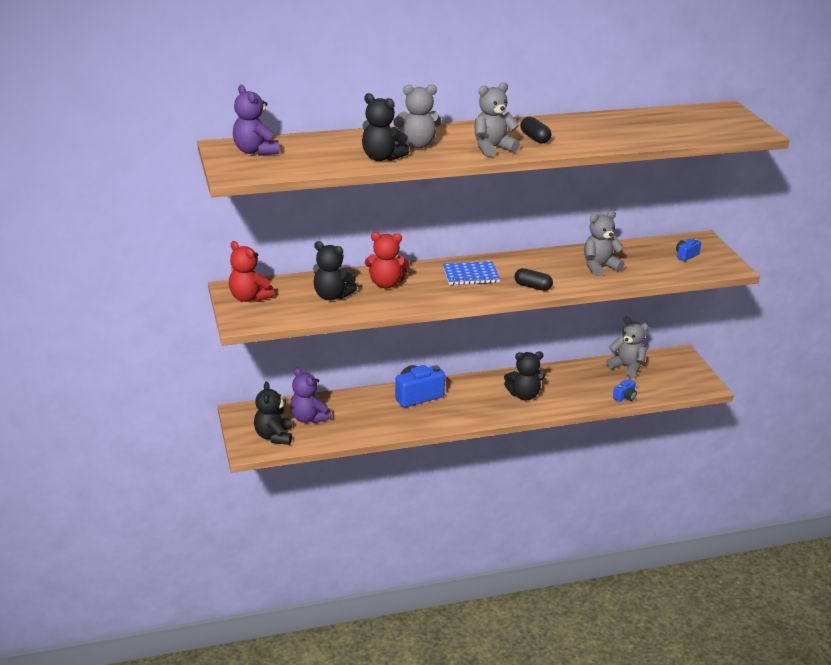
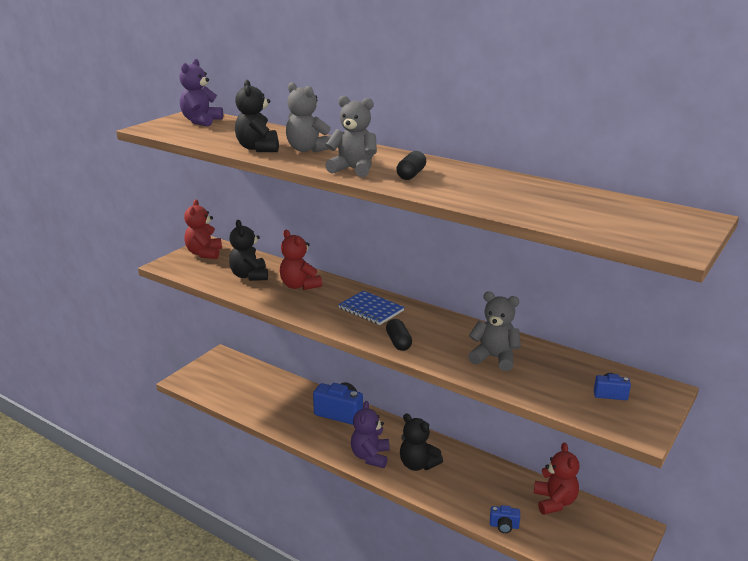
camera: 50 degrees right, 5 degrees down
(274, 436) = (209, 382): black teddy bear -> none
(309, 418) = (248, 383): purple teddy bear -> purple teddy bear (370, 456)
(626, 367) = (554, 502): grey teddy bear -> red teddy bear

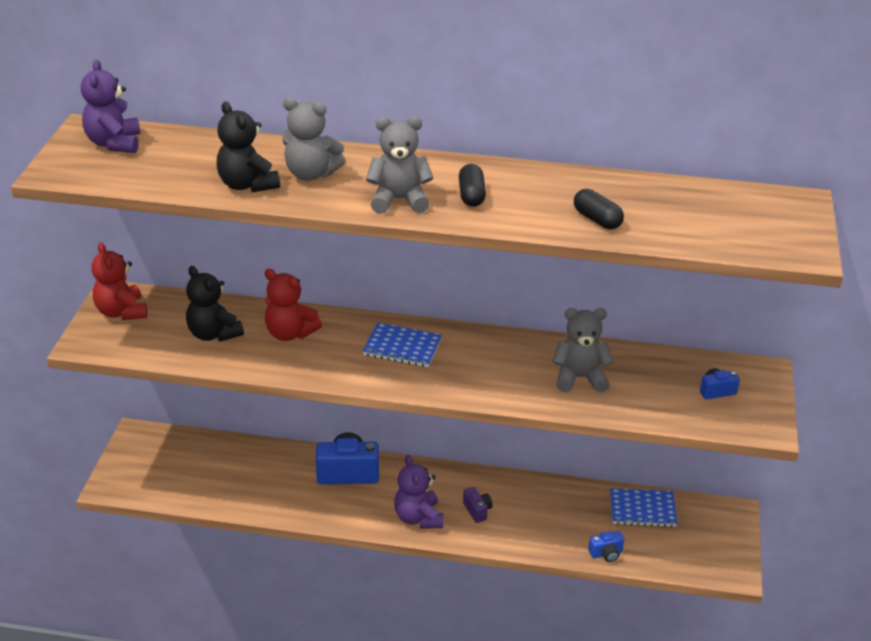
camera: 25 degrees left, 10 degrees up
(398, 342) = (465, 385): black capsule -> black capsule (597, 219)
(418, 464) = (477, 511): black teddy bear -> purple camera
(554, 502) = (642, 509): red teddy bear -> blue notebook

